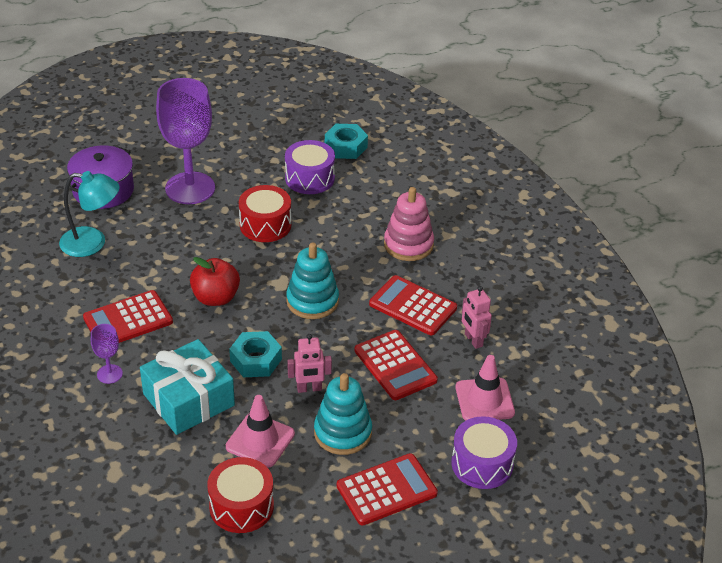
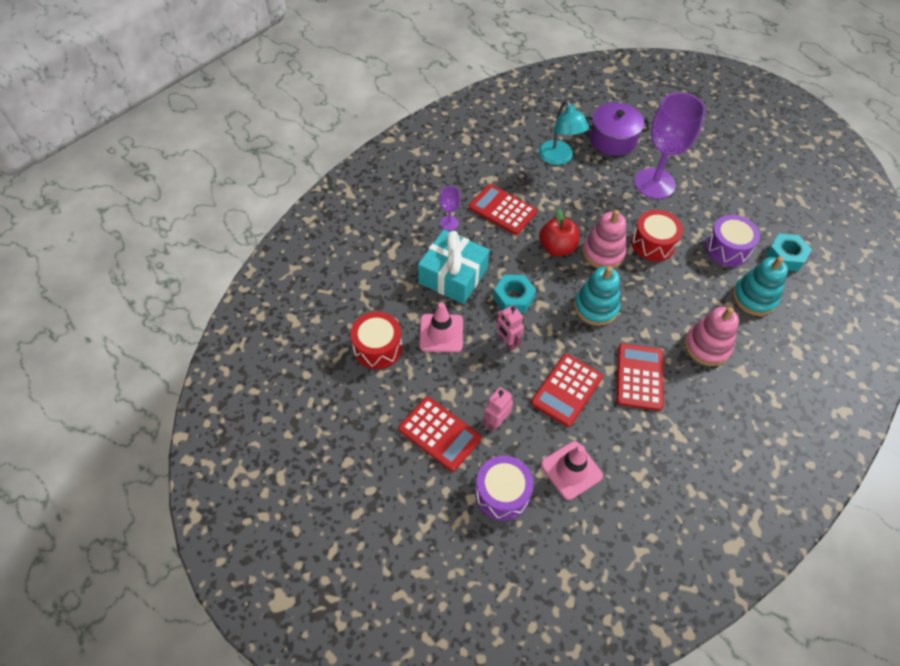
camera: 65 degrees right, 15 degrees up
(249, 266) = (603, 253): none -> pink stacking toy
(342, 433) = (477, 382): turquoise stacking toy -> turquoise stacking toy (754, 297)
(473, 340) = (632, 436): pink robot -> pink robot (495, 422)

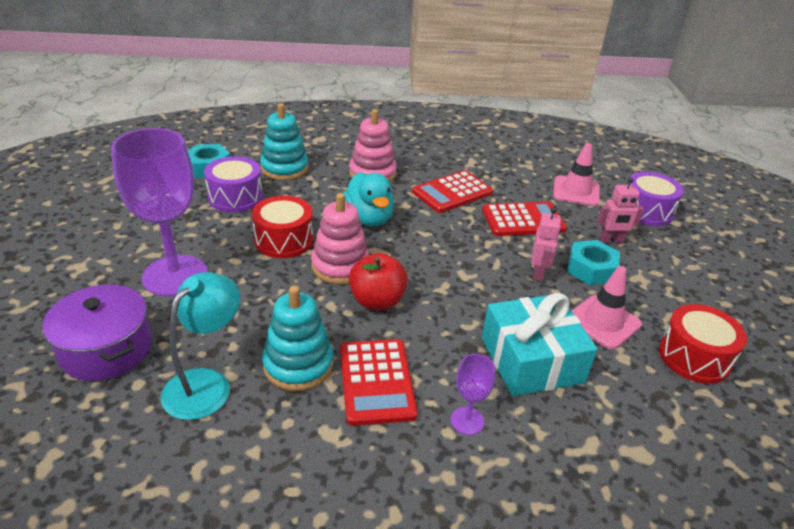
camera: 135 degrees left, 20 degrees down
(439, 434) = (673, 263): red calculator -> none
(513, 298) = (486, 297): turquoise nut -> turquoise nut (591, 269)
(596, 307) = (417, 241): turquoise stacking toy -> turquoise stacking toy (298, 365)
(644, 300) = (368, 219): none -> turquoise duck

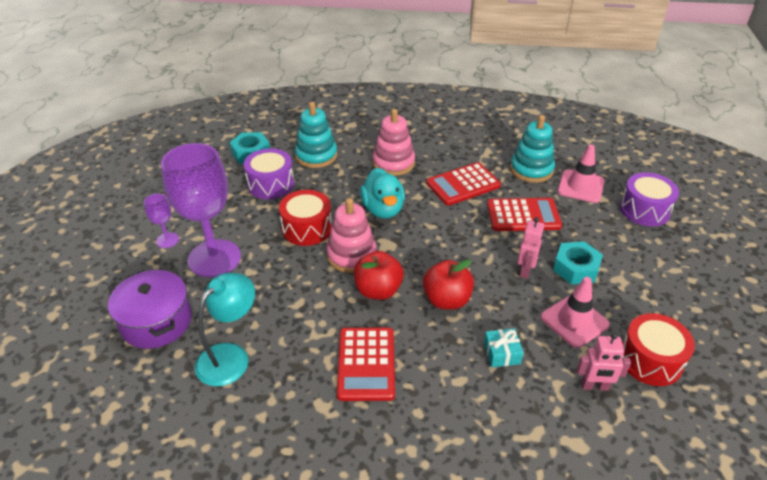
camera: 10 degrees right, 5 degrees up
(298, 365) = (305, 345): turquoise stacking toy -> turquoise stacking toy (531, 170)
(457, 307) = (446, 300): none -> red apple
(467, 421) = (435, 404): purple goblet -> purple goblet (167, 240)
(531, 360) = (502, 353): turquoise gift -> turquoise gift, size x0.45
(611, 241) = (602, 240): pink robot -> pink robot (594, 386)

